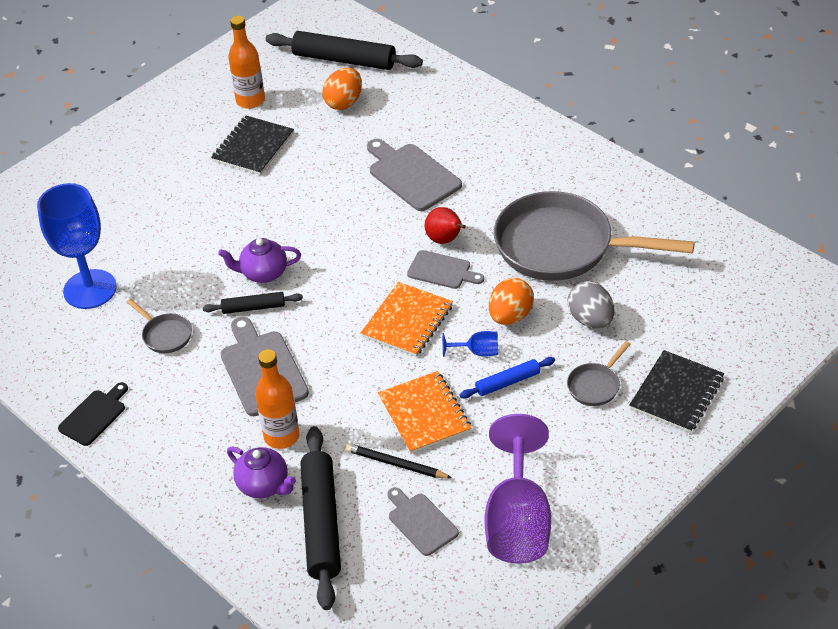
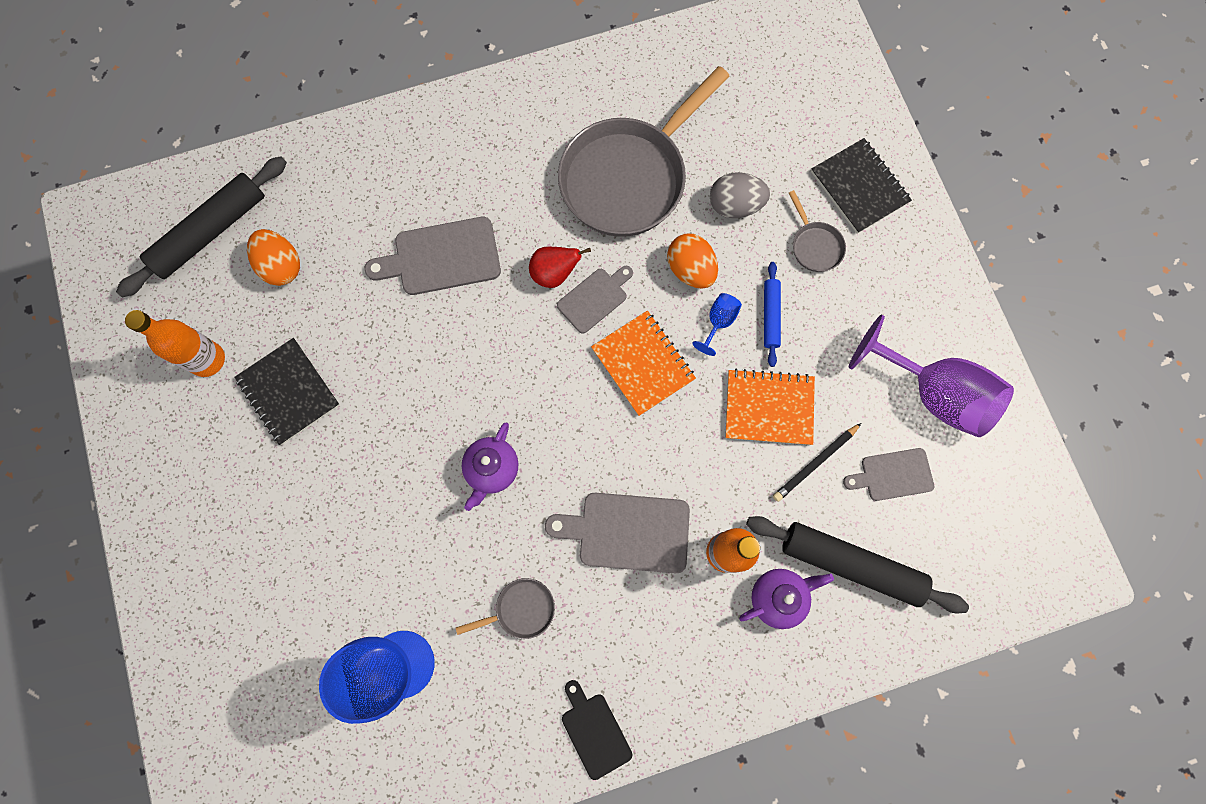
camera: 65 degrees left, 30 degrees up
(253, 307) = (536, 501): black rolling pin -> none

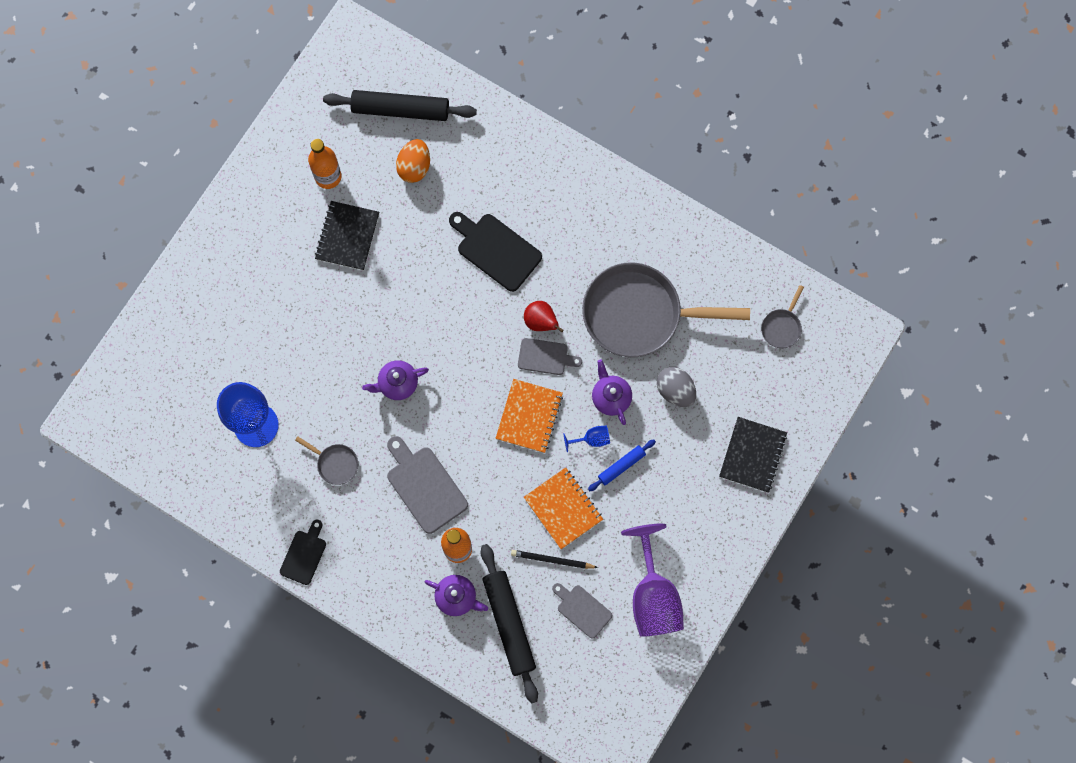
camera: 50 degrees right, 0 degrees up
(442, 257) = (496, 250): grey cutting board -> black cutting board
(690, 270) = (611, 397): orange egg -> purple teapot
(814, 245) = (689, 457): grey pan -> grey pan (782, 327)

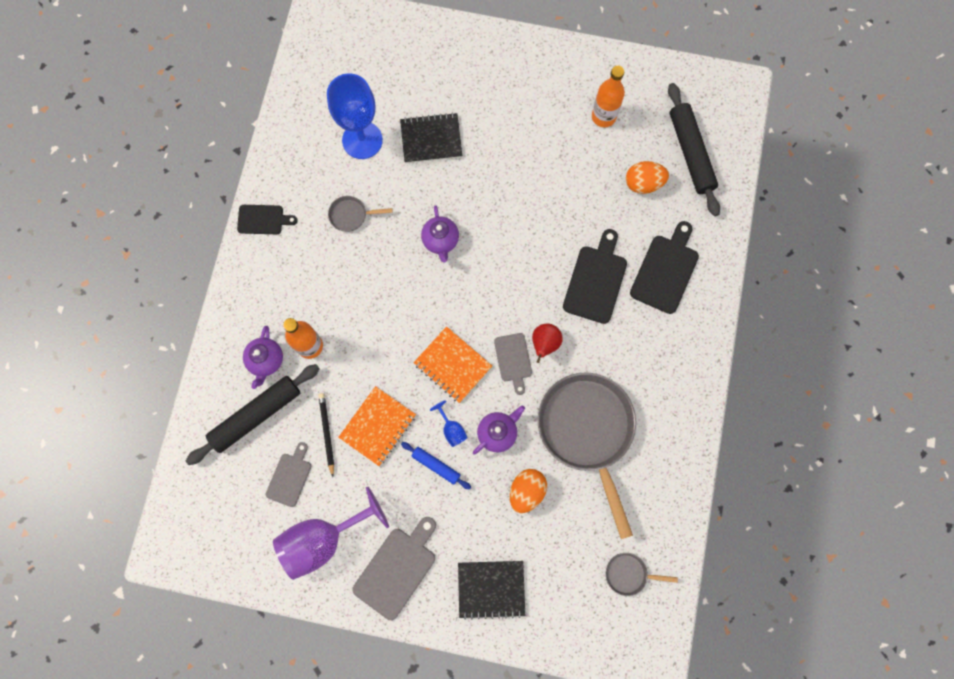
camera: 70 degrees right, 0 degrees up
(335, 463) = (351, 215): grey pan -> grey pan turned 75 degrees clockwise
(347, 236) = (556, 151): black notebook -> black notebook (431, 139)
(397, 384) = (440, 241): purple teapot -> purple teapot turned 150 degrees counterclockwise
(424, 486) = (357, 297): grey cutting board -> grey cutting board (397, 569)
(511, 181) = (665, 270): none -> black cutting board
(529, 416) = (452, 365): orange notebook -> orange notebook turned 45 degrees clockwise
(675, 390) = (526, 491): grey egg -> orange egg

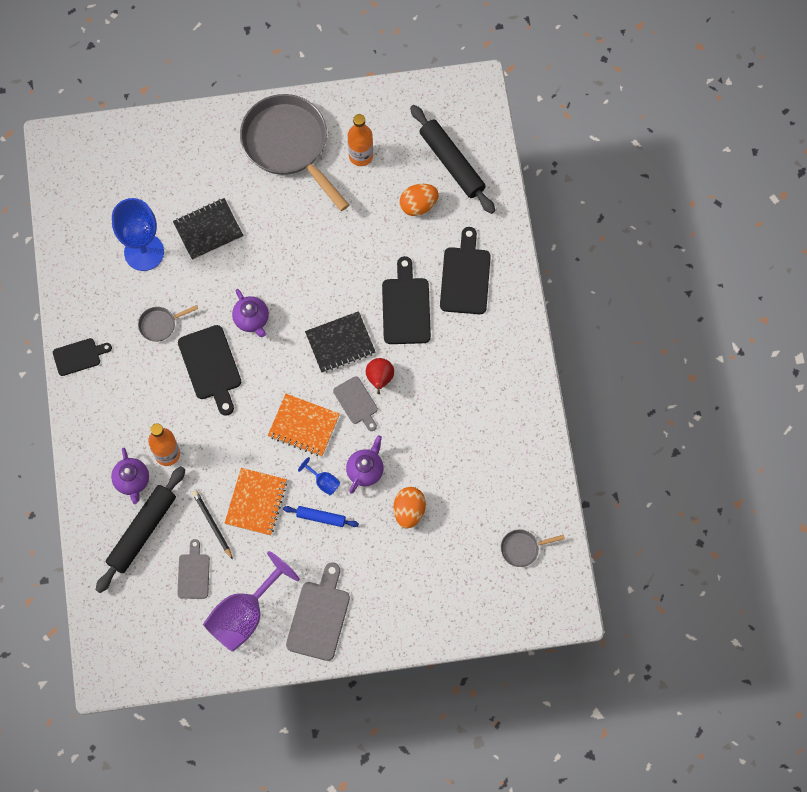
camera: 20 degrees left, 5 degrees down
(384, 273) = (211, 366): none -> black cutting board
(491, 589) = (407, 603): black notebook -> black notebook (340, 343)
(587, 431) = (444, 441): grey pan -> grey pan (289, 145)

